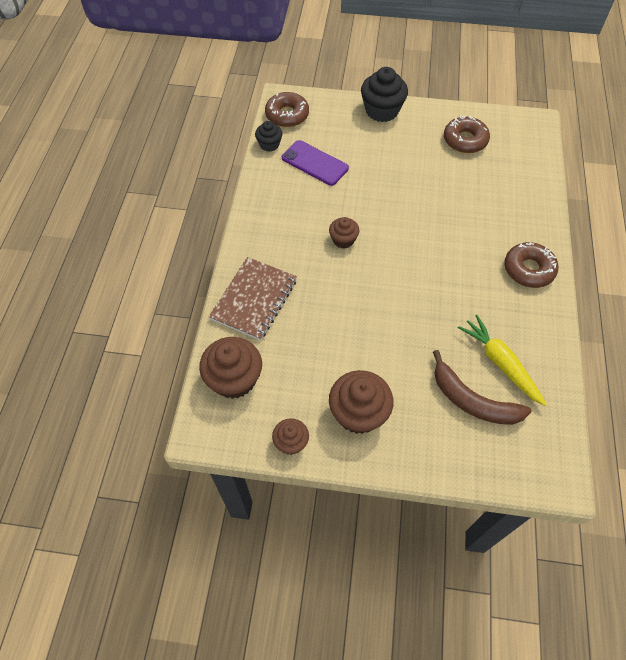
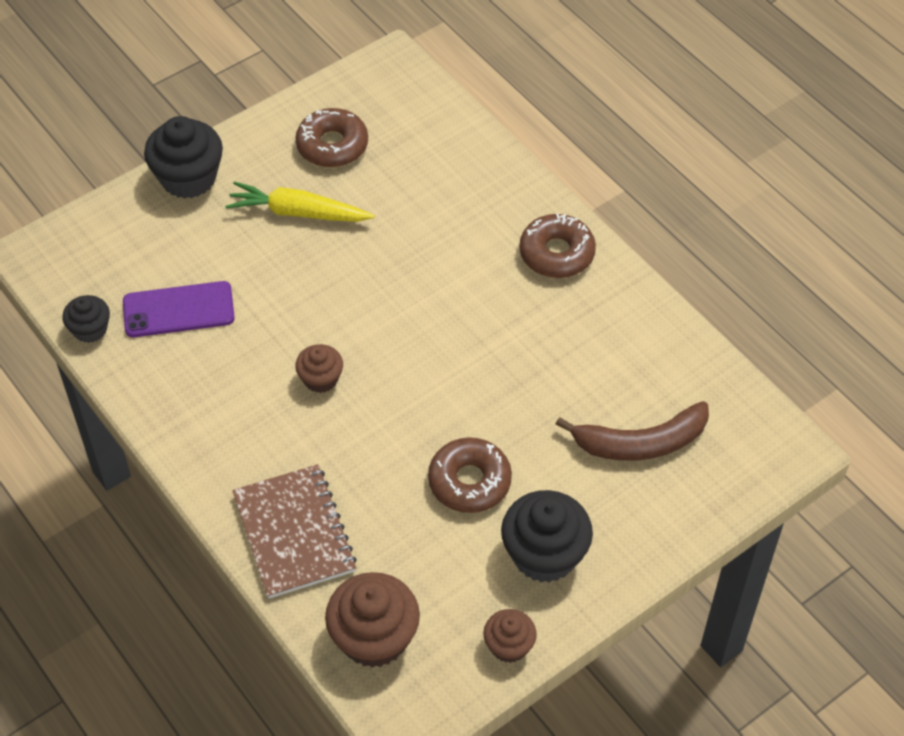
camera: 45 degrees left, 5 degrees down
(287, 115) = (68, 272): brown donut -> brown donut (469, 482)
(358, 413) = (544, 554): brown cupcake -> black cupcake
(500, 363) = (628, 380): yellow carrot -> yellow carrot (298, 213)

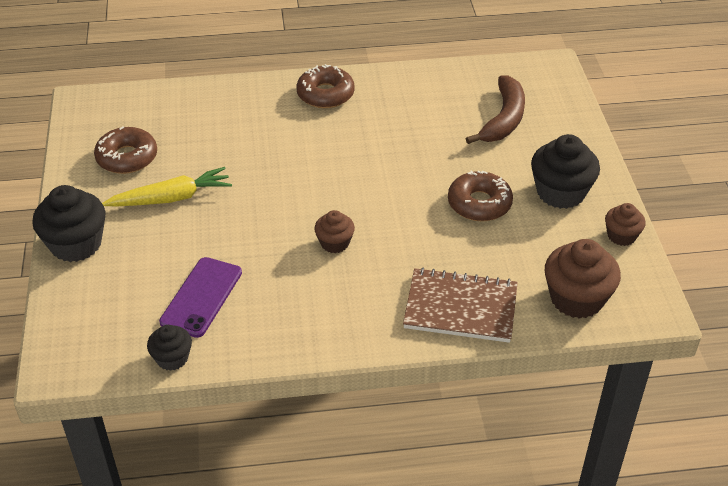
camera: 60 degrees left, 10 degrees down
(298, 213) = (171, 198): yellow carrot -> yellow carrot turned 150 degrees counterclockwise

